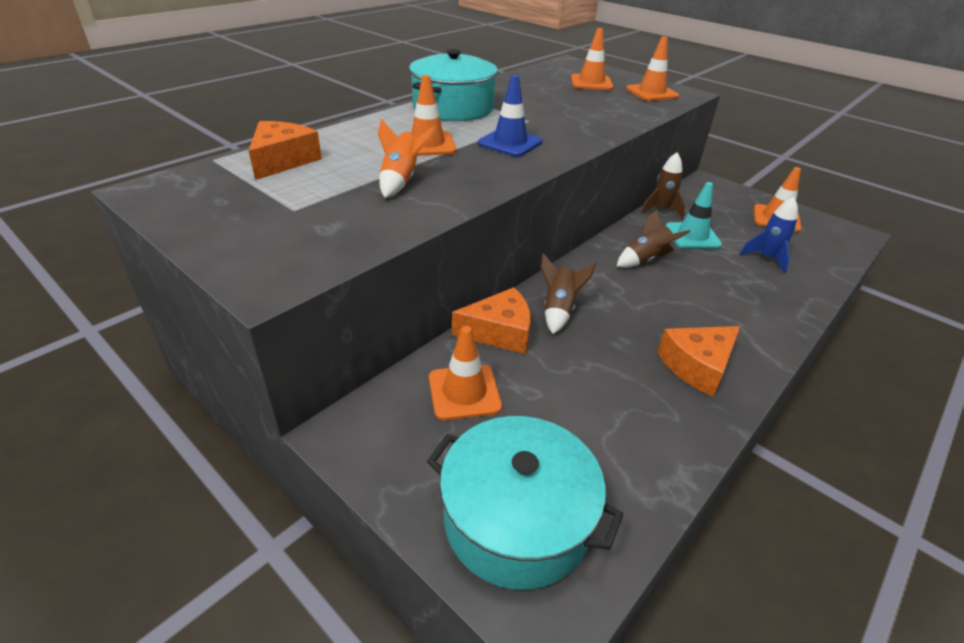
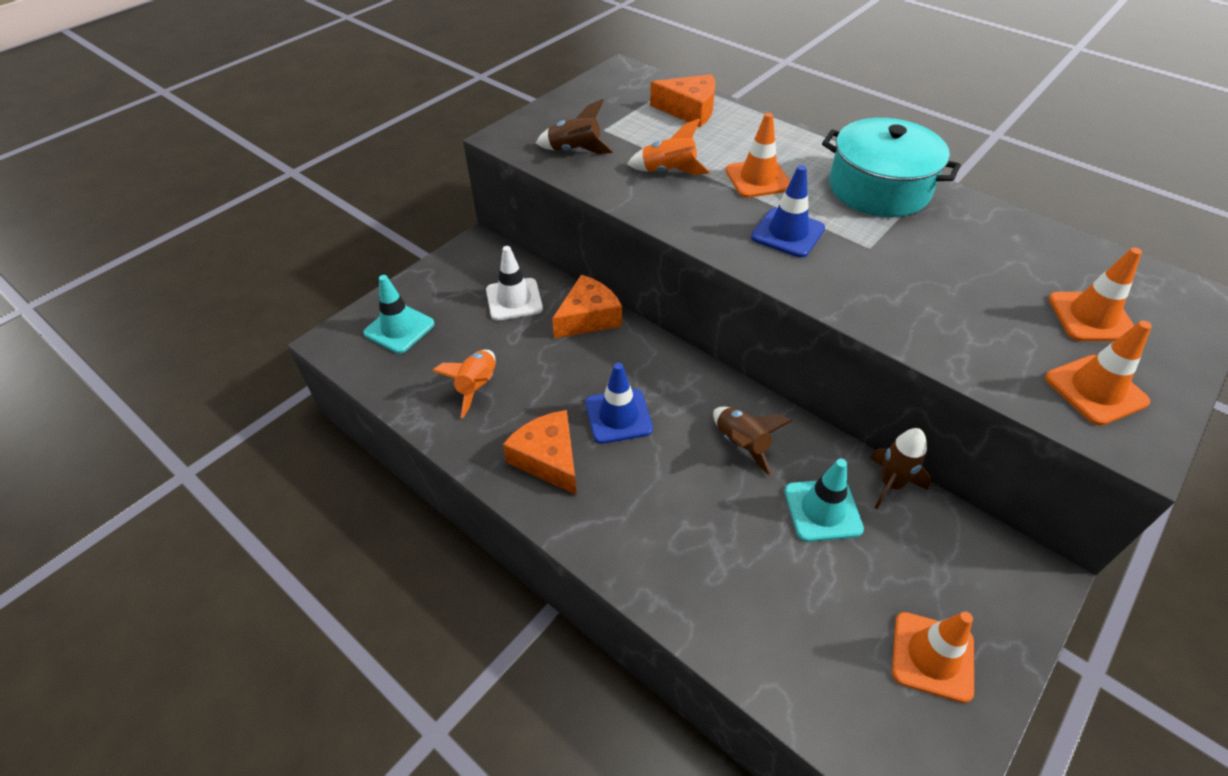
camera: 90 degrees right, 10 degrees up
(464, 392) = (514, 299): orange traffic cone -> white traffic cone
(499, 332) = (588, 317): orange cheese -> orange cheese turned 120 degrees counterclockwise
(517, 519) = (399, 328): turquoise pot -> turquoise traffic cone
(559, 310) = (627, 359): brown rocket -> brown rocket (575, 150)
(615, 423) = (477, 387): none -> orange rocket
(633, 319) = (618, 416): none -> blue traffic cone
(767, 258) = (786, 596): blue rocket -> none

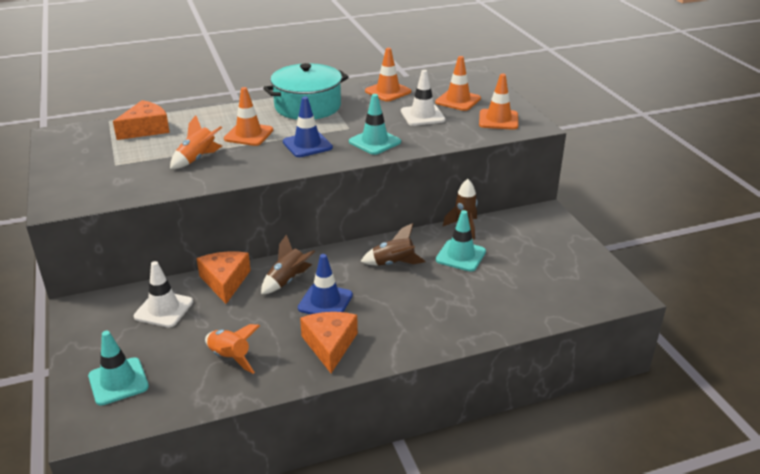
camera: 60 degrees left, 15 degrees down
(548, 459) = (330, 345): orange cheese -> orange cheese turned 90 degrees clockwise
(575, 150) = (120, 183): brown rocket -> brown rocket (287, 280)
(863, 286) = (375, 142): none -> turquoise traffic cone
(932, 656) = (564, 261): orange traffic cone -> orange traffic cone (388, 91)
(993, 300) = (422, 115): none -> white traffic cone

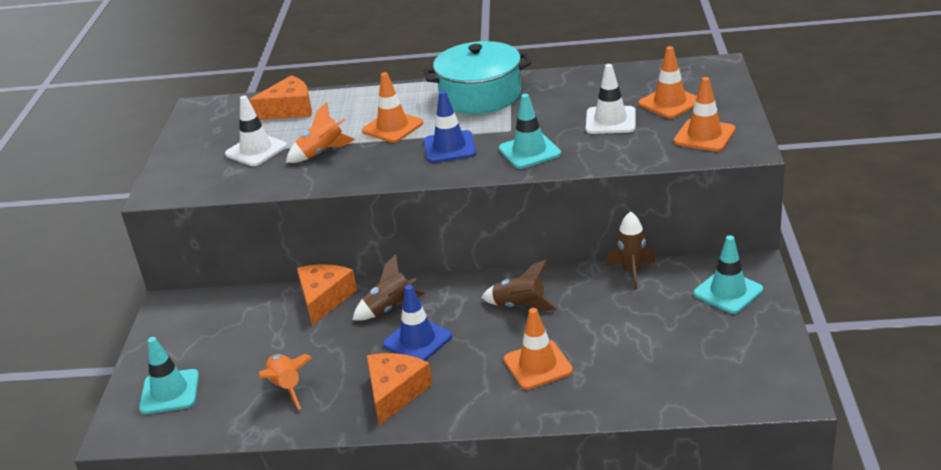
camera: 25 degrees right, 0 degrees up
(164, 309) = (248, 321): white traffic cone -> white traffic cone (256, 150)
(388, 91) = (589, 82): orange traffic cone -> orange traffic cone (538, 365)
(460, 256) = (606, 308): turquoise traffic cone -> turquoise traffic cone (728, 292)

